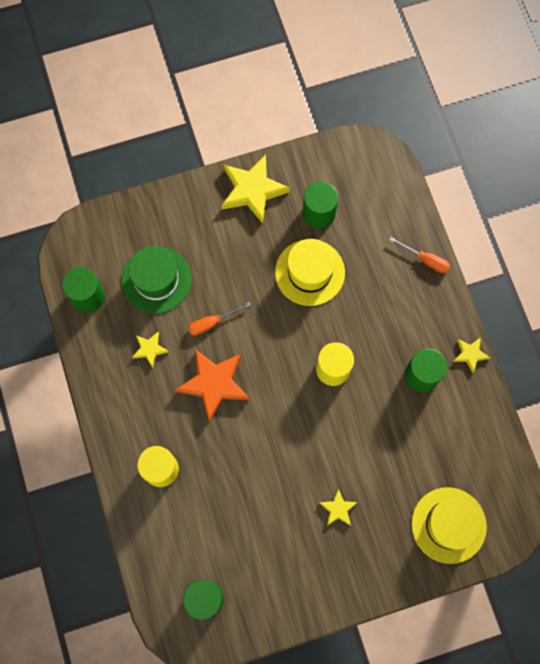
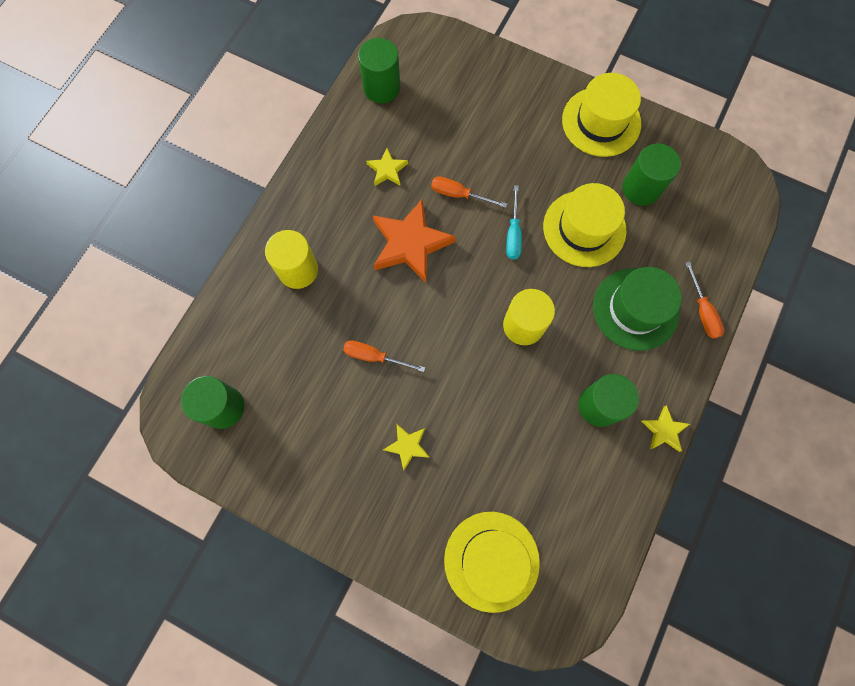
camera: 45 degrees right, 0 degrees up
(156, 280) = (448, 122): green hat -> green hat (635, 309)
(253, 190) = (601, 122): yellow star -> yellow hat
(264, 476) = (374, 356): none -> orange screwdriver
(270, 316) = (513, 234): none -> turquoise screwdriver

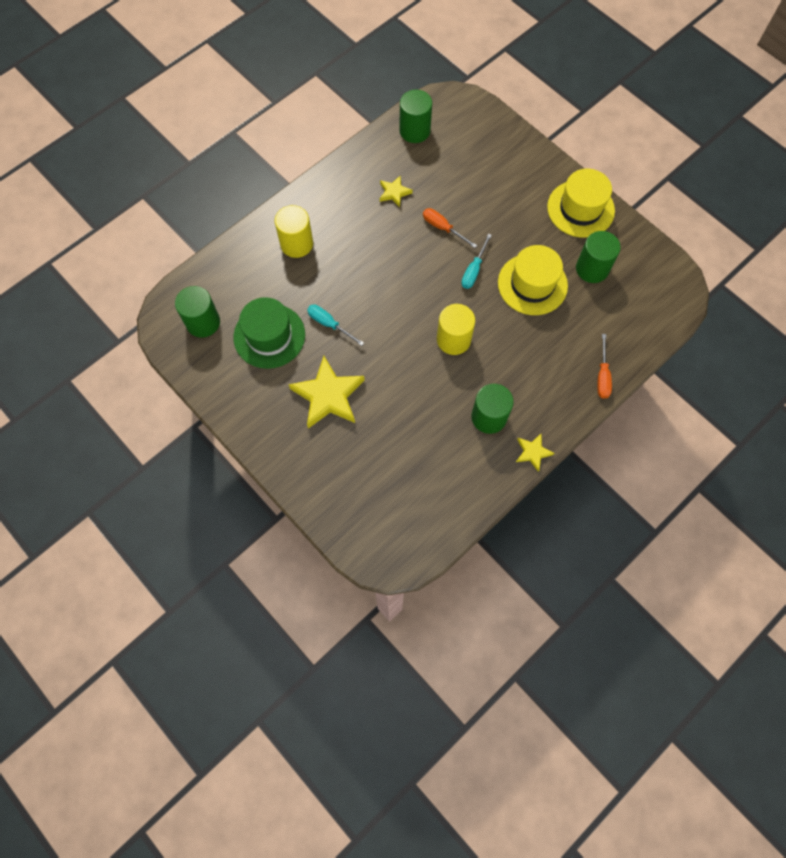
camera: 20 degrees right, 5 degrees down
(374, 356) = (329, 324): orange screwdriver -> turquoise screwdriver
(407, 446) = (328, 395): yellow star -> yellow star, size x1.99
(410, 244) = (390, 252): orange star -> none
(491, 560) = (358, 498): yellow hat -> none
(635, 309) = (548, 357): green hat -> green hat (269, 336)

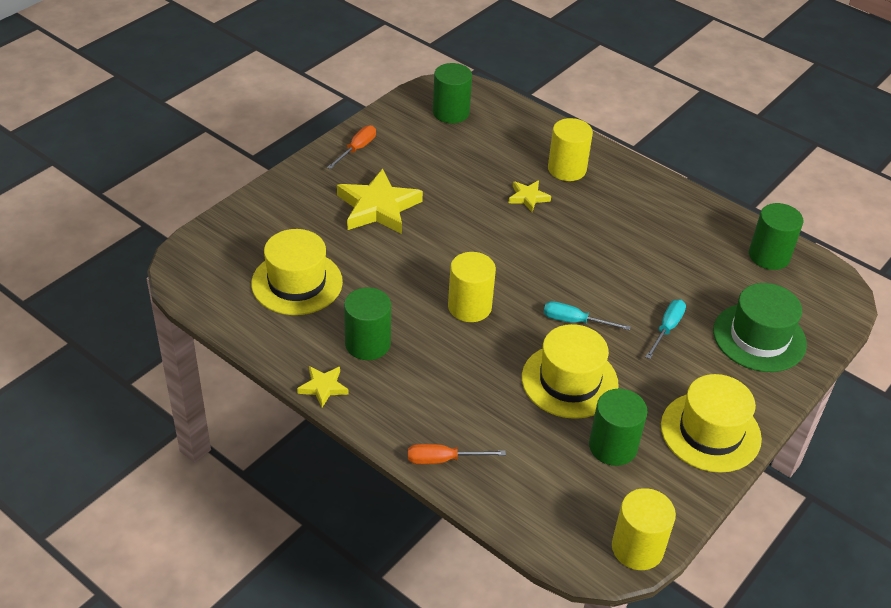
camera: 80 degrees right, 25 degrees down
(269, 336) = (444, 159): green hat -> green hat (759, 337)
(329, 324) = (468, 202): turquoise screwdriver -> turquoise screwdriver (667, 329)
(394, 192) = (666, 243): yellow star -> yellow star (528, 197)
(416, 467) = (297, 283): none -> yellow hat
(443, 228) = (629, 289): orange screwdriver -> orange screwdriver (357, 149)
(673, 271) = (637, 548): none -> yellow cylinder

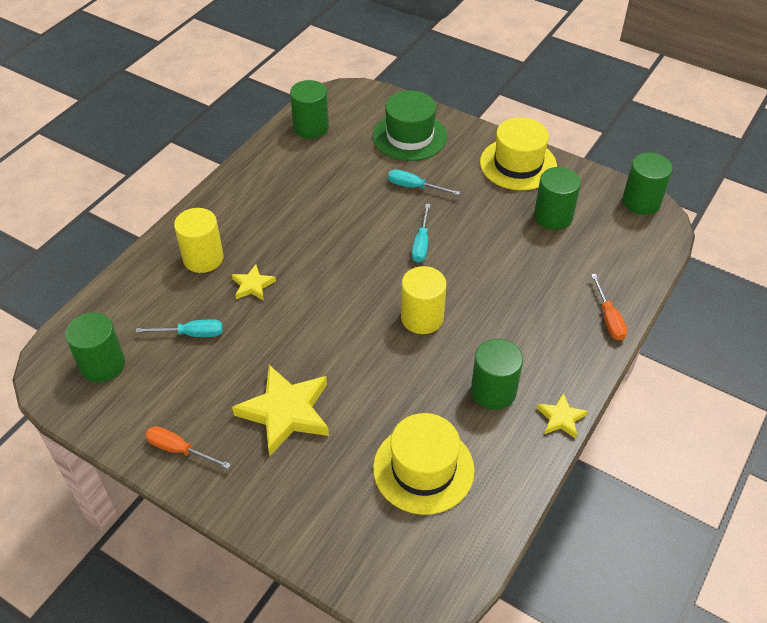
camera: 95 degrees left, 5 degrees up
(475, 159) = (191, 334): none -> turquoise screwdriver
(569, 381) = (493, 244): yellow hat -> none
(637, 548) = (641, 202): yellow cylinder -> green cylinder

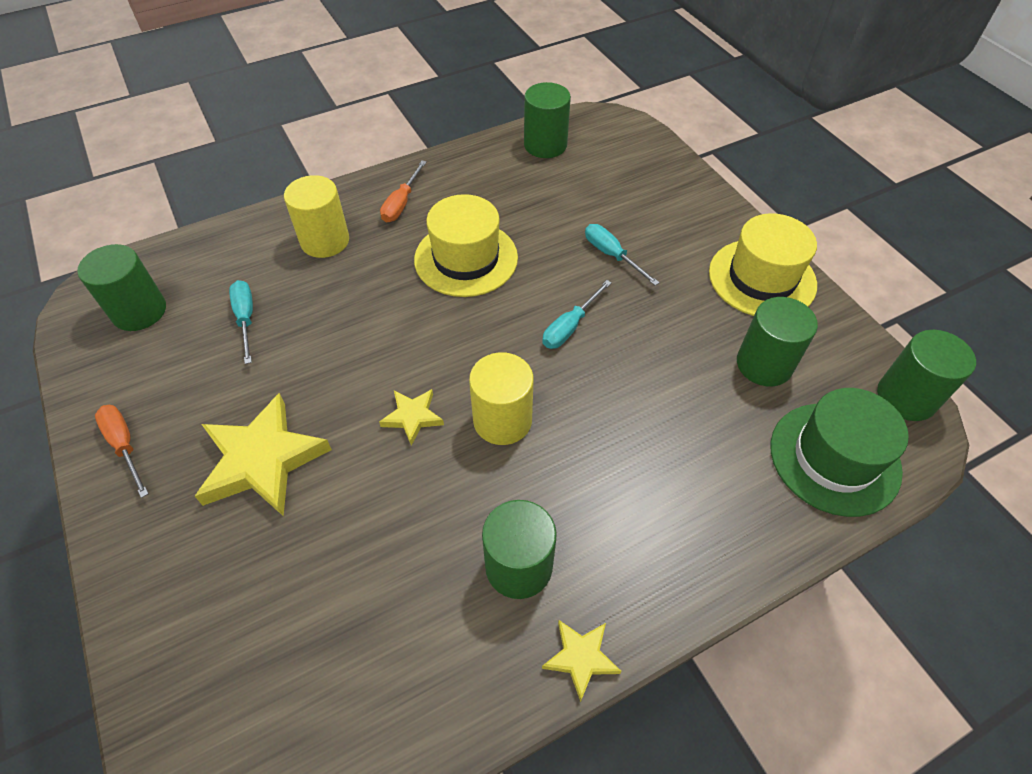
camera: 30 degrees right, 5 degrees up
(191, 334) = (246, 318): turquoise screwdriver -> turquoise screwdriver turned 135 degrees counterclockwise
(253, 285) = (349, 293): yellow star -> yellow star (412, 417)
(409, 136) = (649, 195): green hat -> green hat (834, 458)
(423, 469) = (353, 626): yellow hat -> yellow hat (466, 258)
(608, 318) = (749, 543): orange screwdriver -> orange screwdriver (401, 203)

